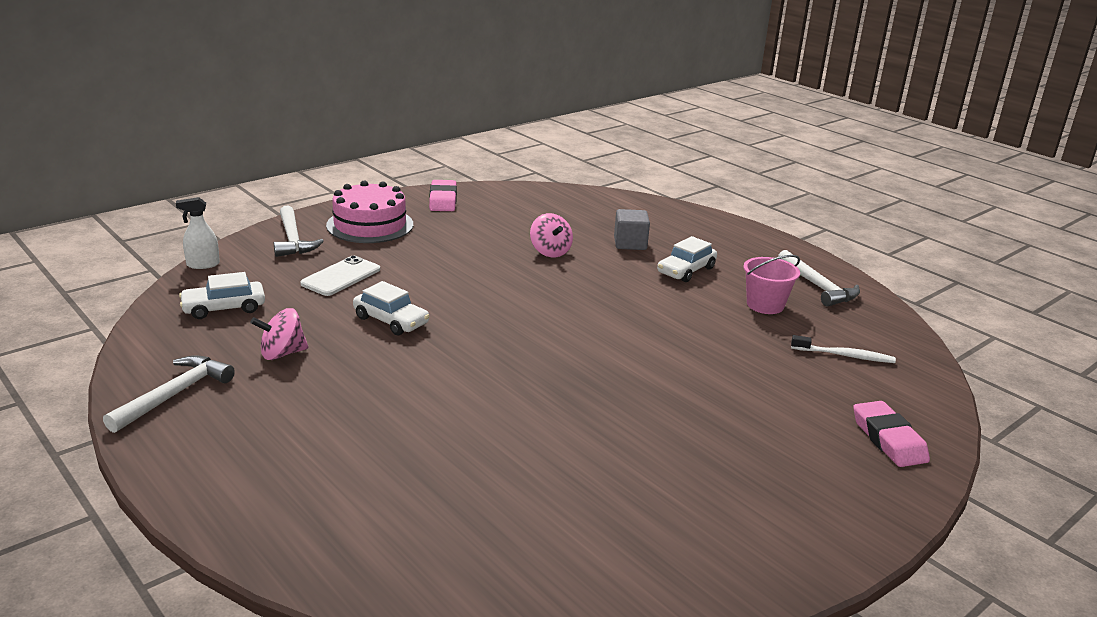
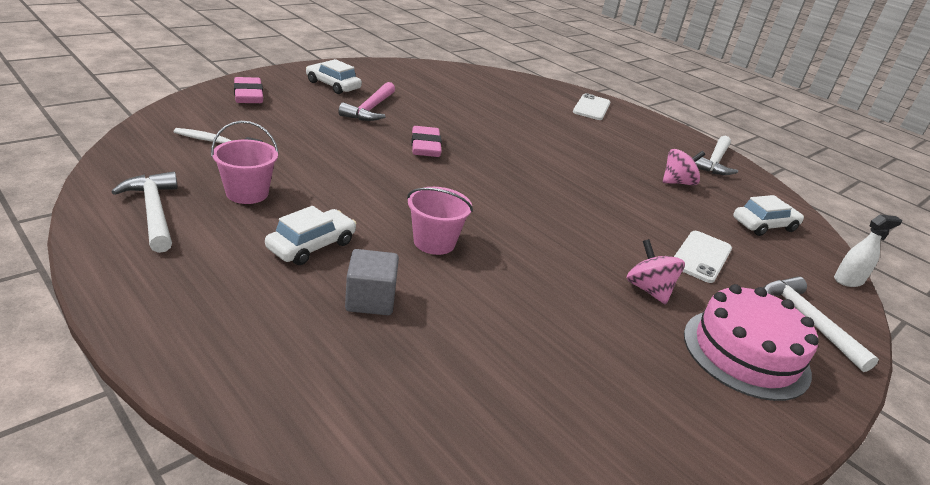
camera: 175 degrees right, 5 degrees up
(305, 509) = (591, 107): none -> white phone
(391, 320) = (618, 203): white car -> white car (333, 85)
(443, 200) = (687, 430): pink eraser -> pink eraser (425, 146)
(550, 252) = (485, 287): pink spinning top -> pink spinning top (648, 290)
(591, 277) = (434, 242): none -> pink bucket
(710, 436) = (370, 109): none -> pink hammer

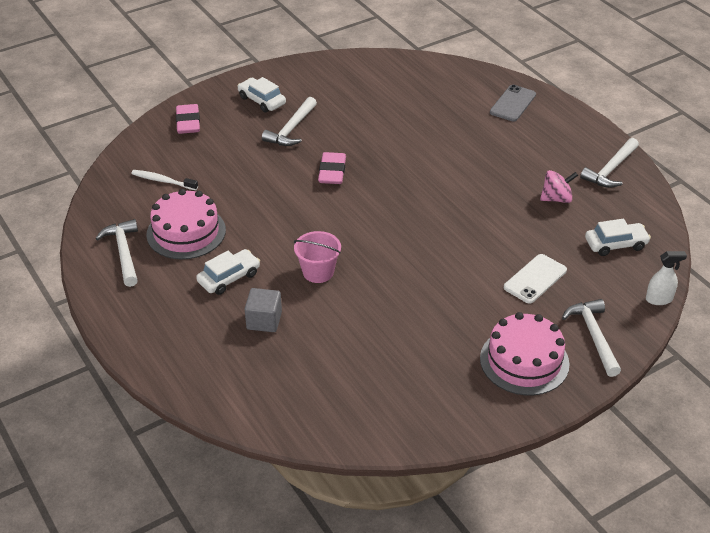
camera: 15 degrees right, 10 degrees up
(247, 193) = (186, 232): pink bucket -> pink cake
(370, 109) = (291, 129): pink hammer -> white hammer
(591, 107) = (512, 103): white phone -> grey phone
(648, 290) = (473, 310): pink spinning top -> none

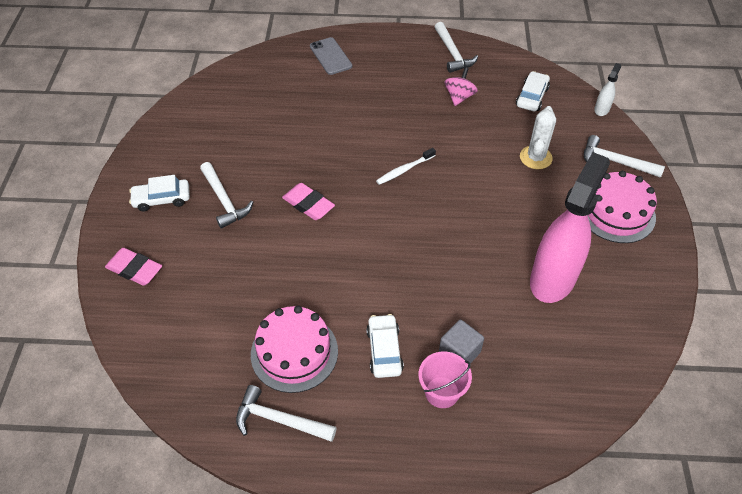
camera: 55 degrees left, 10 degrees up
(163, 181) = (202, 334): white toothbrush -> white toothbrush (404, 170)
(318, 272) = (427, 282): pink bucket -> pink bucket (442, 392)
(397, 347) = (553, 278): none -> pink spray bottle
(535, 279) = (535, 157): white phone -> white cactus

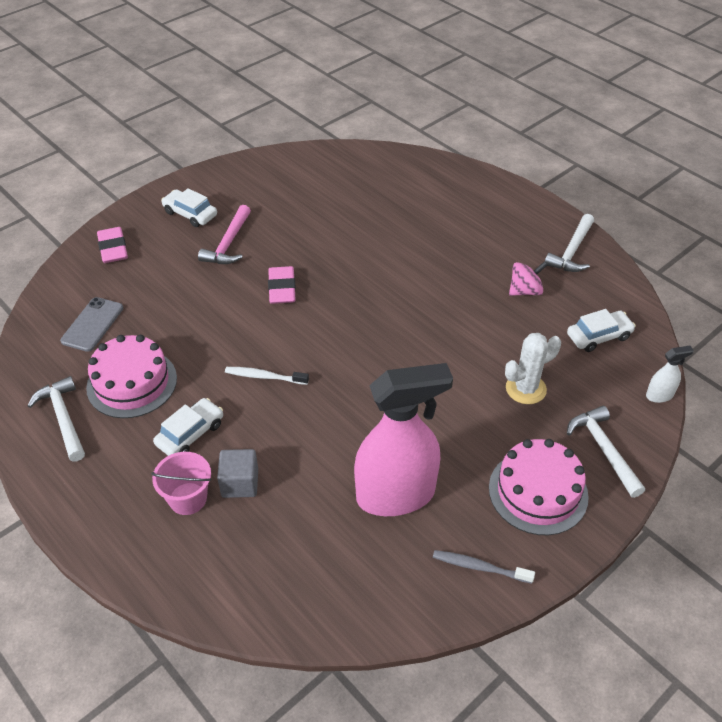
camera: 45 degrees right, 5 degrees down
(224, 200) = (228, 243): white hammer -> pink hammer
(330, 56) = (455, 188): grey phone -> grey phone (92, 324)
(404, 170) = (392, 316): white toothbrush -> white toothbrush (264, 377)
(644, 280) = (479, 567): none -> grey toothbrush

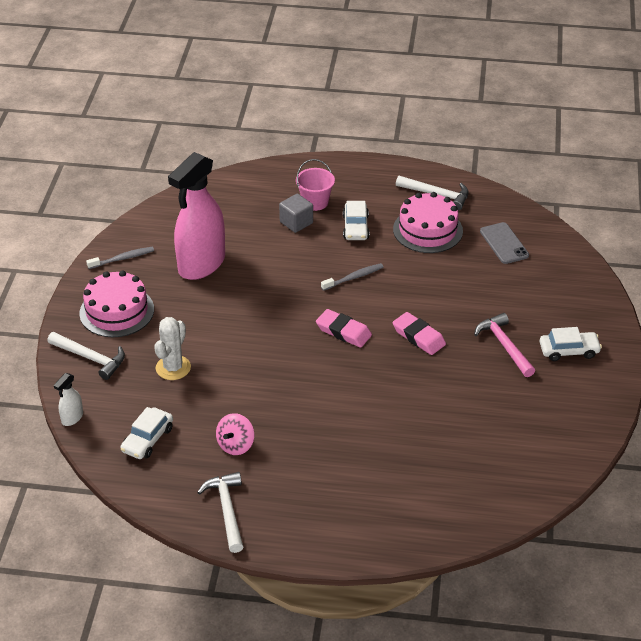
camera: 140 degrees right, 5 degrees down
(113, 248) = (576, 293): pink eraser -> pink eraser (343, 331)
(264, 377) = (353, 277): white toothbrush -> grey toothbrush

